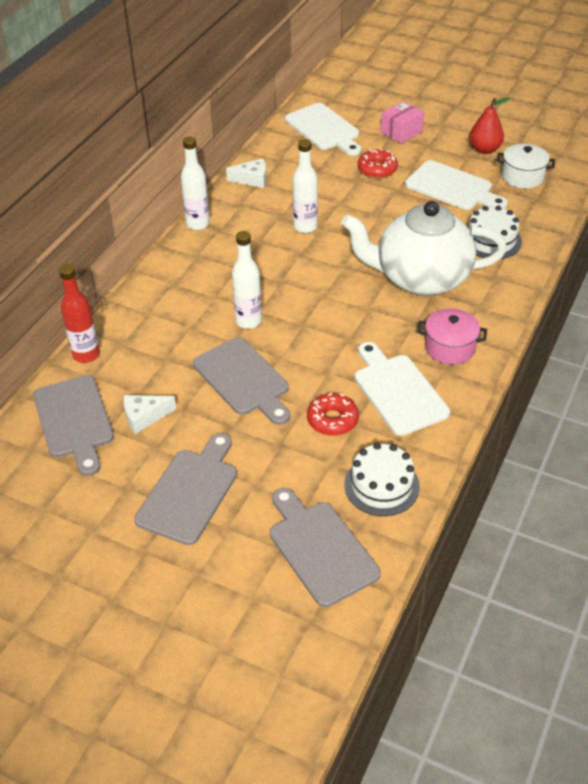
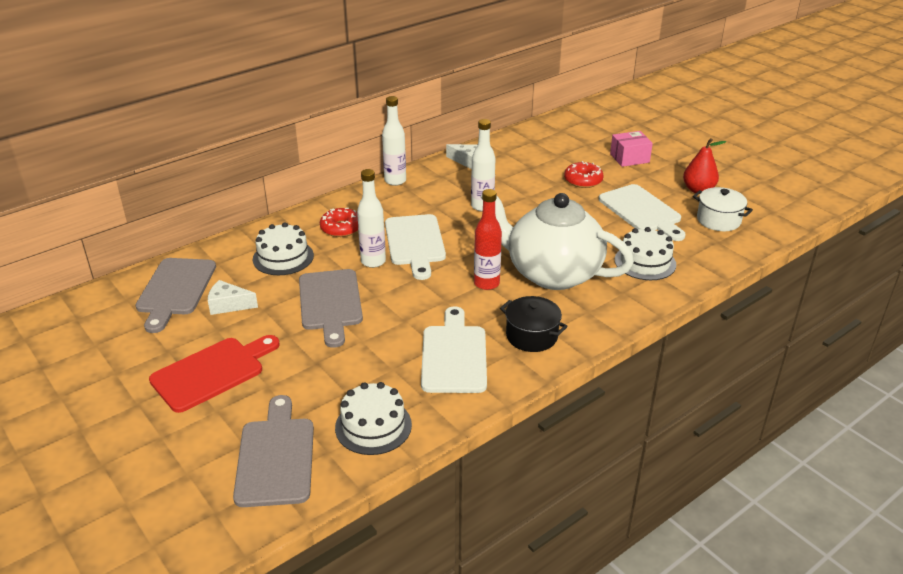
camera: 25 degrees right, 10 degrees down
(86, 355) = (227, 247): red bottle -> red bottle (486, 283)
(155, 347) = (283, 257): none -> white cake
(190, 492) = (212, 372): grey cutting board -> red cutting board
(324, 129) = (561, 140): white cutting board -> white cutting board (415, 243)
(332, 420) = (376, 358): red donut -> red donut (341, 228)
(449, 348) = (531, 336): pink pot -> black pot

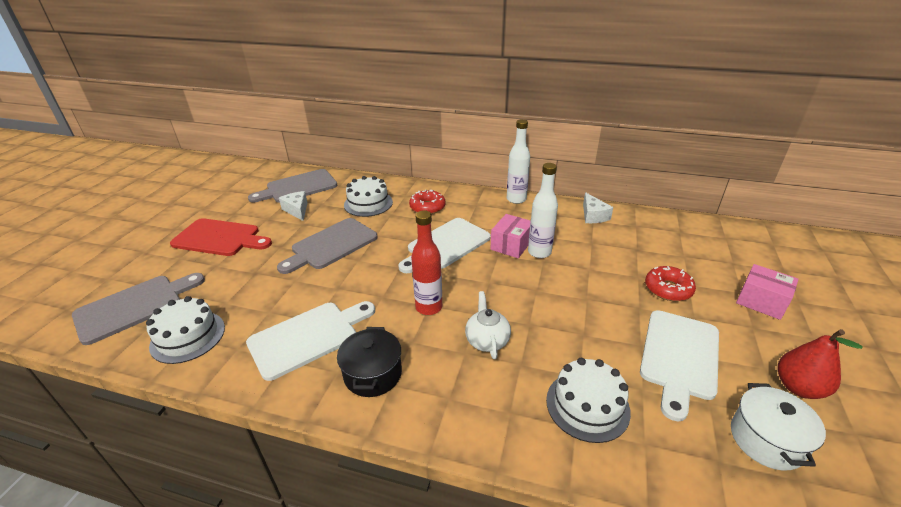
camera: 55 degrees right, 0 degrees up
(373, 261) = (401, 238): white bottle -> none
(457, 214) = (511, 245): none -> pink box
(551, 273) = (487, 340): white teapot -> white teapot, size x0.41

